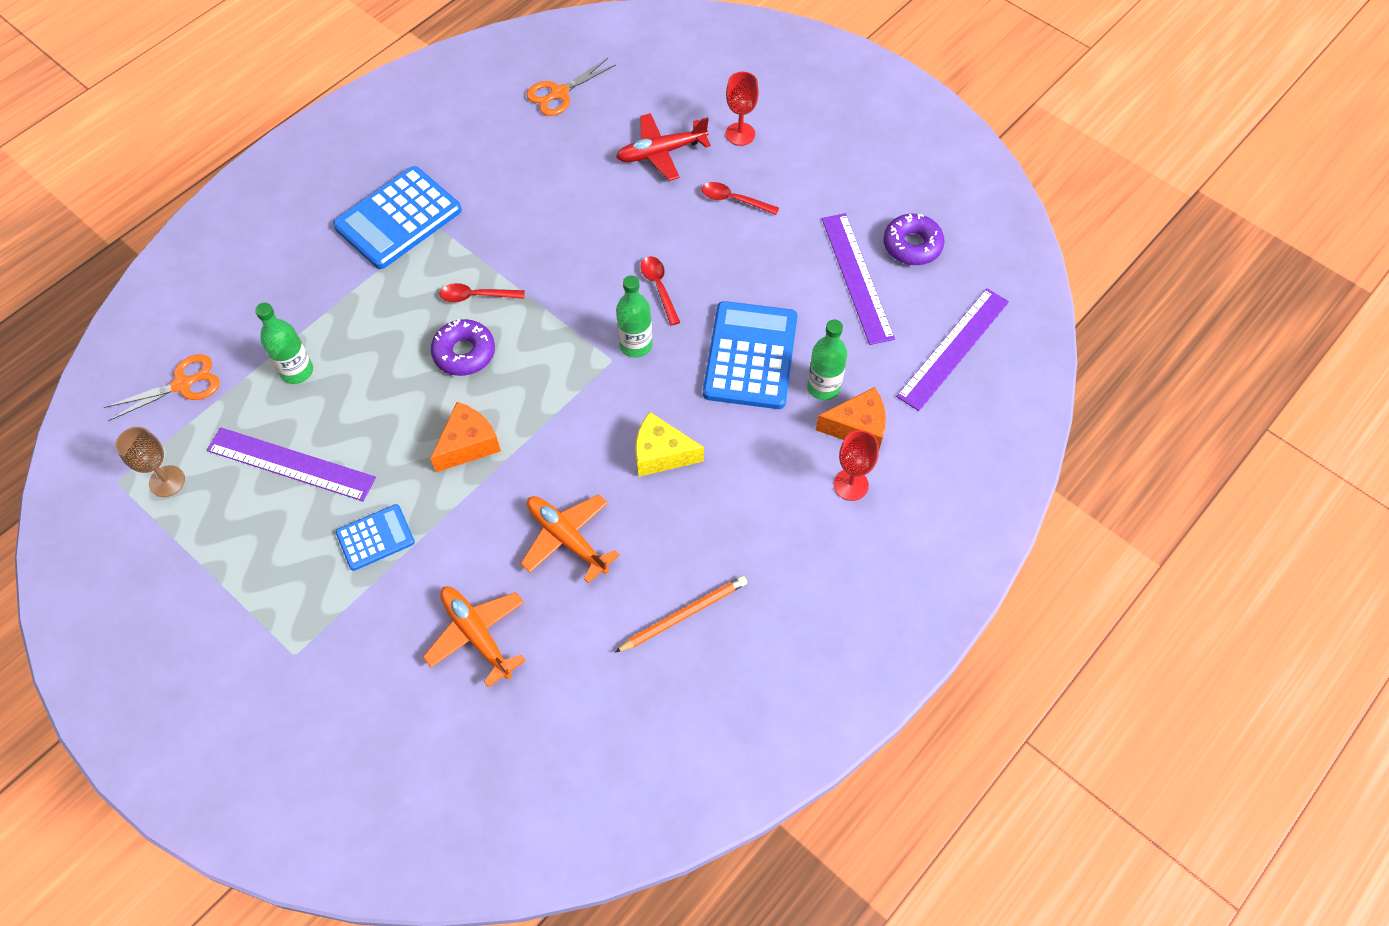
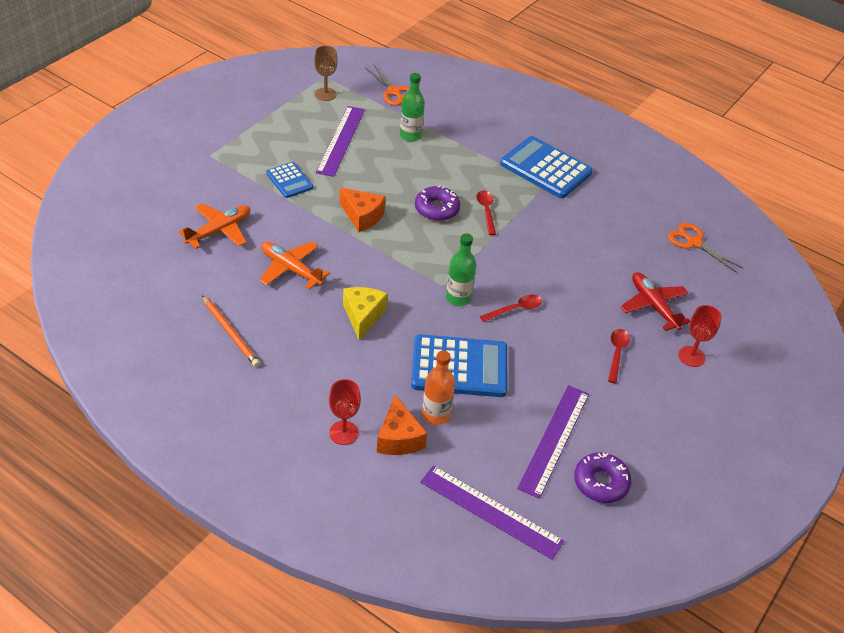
camera: 80 degrees right, 15 degrees down
(567, 538) = (290, 269): orange plane -> orange plane turned 90 degrees counterclockwise
(823, 387) = (435, 415): green bottle -> orange bottle
(857, 277) = (554, 440): purple ruler -> purple ruler turned 45 degrees counterclockwise

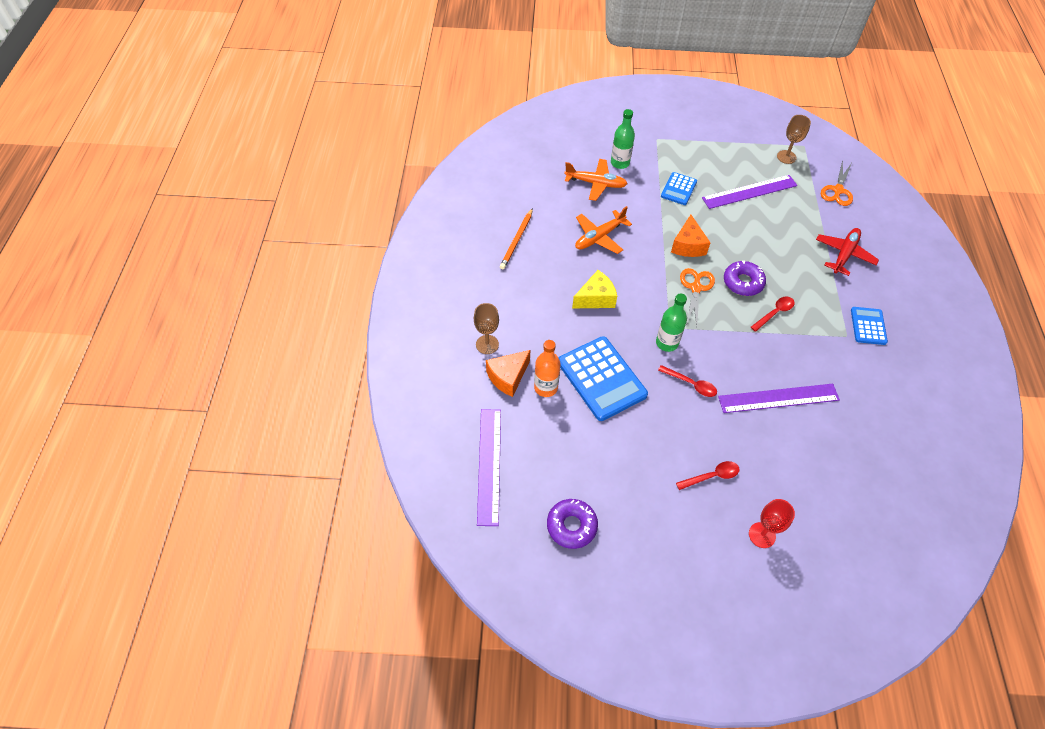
camera: 60 degrees right, 10 degrees up
(290, 269) = (599, 237): orange plane -> orange plane turned 135 degrees counterclockwise
(343, 433) = (487, 344): red goblet -> brown goblet
(410, 135) = (802, 225): green bottle -> green bottle (620, 163)
(545, 168) = (868, 326): blue calculator -> blue calculator, size x0.55
(554, 440) = (586, 474): purple ruler -> purple ruler (778, 398)
(653, 306) = (791, 479): red plane -> red plane (844, 254)
(694, 242) = (903, 477): orange scissors -> orange scissors (696, 288)

